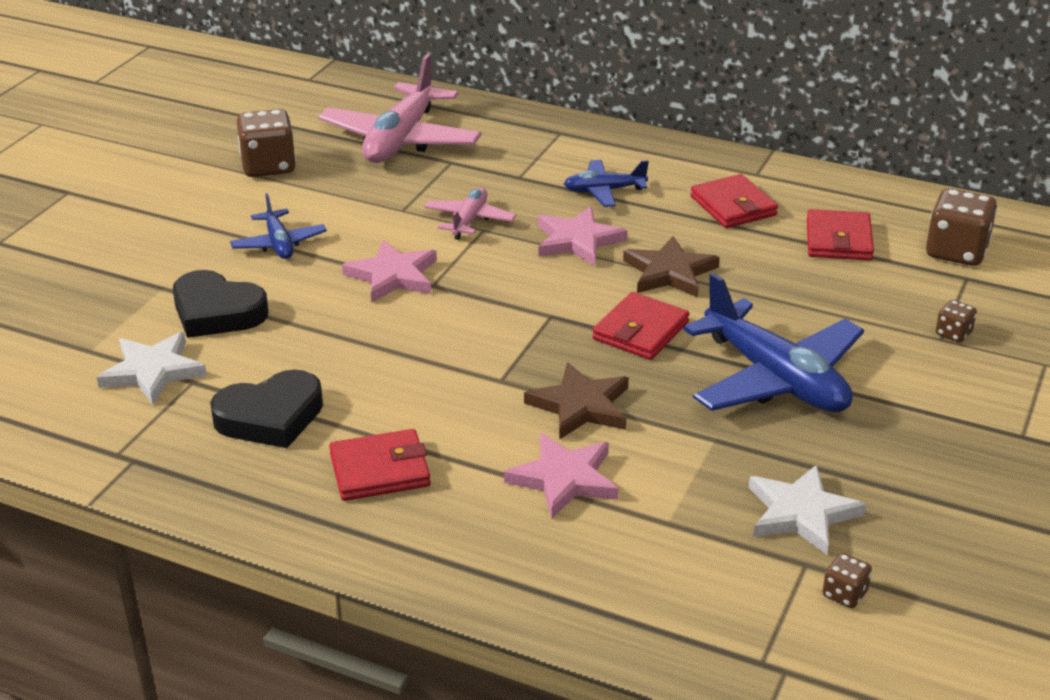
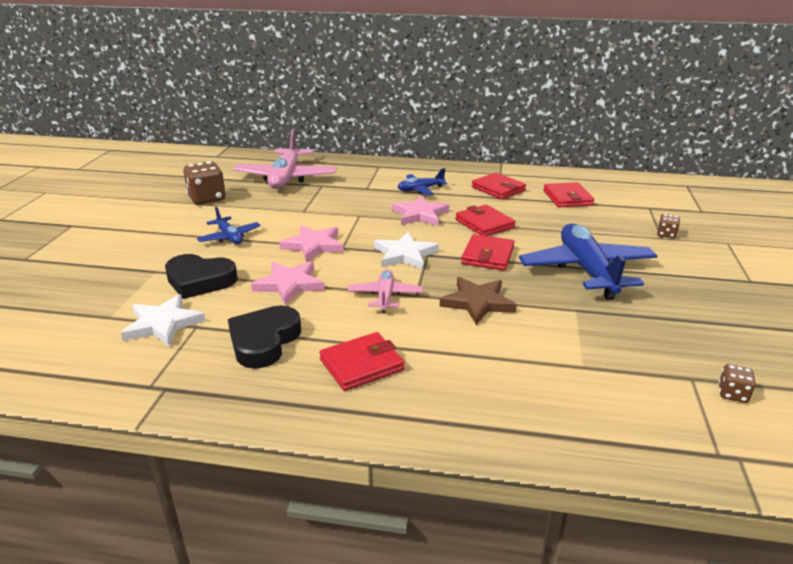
camera: 15 degrees left, 5 degrees down
(270, 417) = (264, 341): black heart -> black heart turned 150 degrees clockwise
(469, 220) = (348, 212): pink plane -> pink plane (385, 296)
(564, 479) = (495, 349): pink star -> pink star (289, 284)
(669, 272) = (484, 224): brown star -> red wallet
(775, 379) = (586, 270): blue plane -> blue plane turned 135 degrees counterclockwise
(801, 513) = (663, 346): white star -> white star (405, 254)
(956, 252) = (633, 196): brown dice -> none

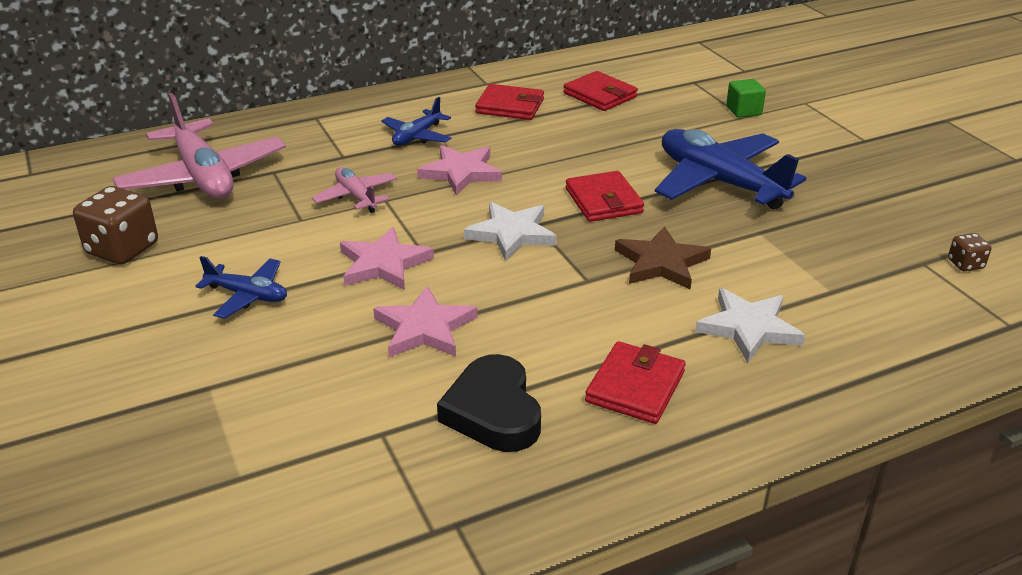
camera: 35 degrees left, 5 degrees up
(163, 324) = (333, 451): white star -> white star (748, 328)
(200, 281) = (297, 373): black heart -> none
(385, 296) = (557, 296): pink plane -> pink plane (356, 197)
(484, 224) = (551, 160): red wallet -> none
(666, 234) = (743, 111): brown dice -> green cube

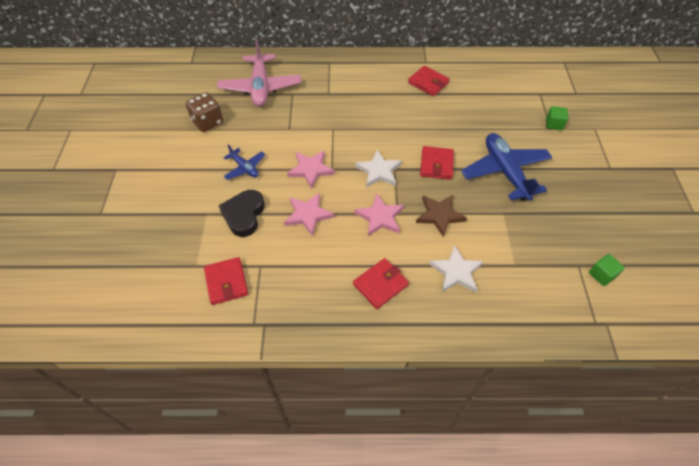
camera: 25 degrees right, 20 degrees up
(356, 197) = (320, 122): pink plane -> none
(417, 136) = (370, 90): blue plane -> none
(461, 172) = (377, 122): pink star -> pink star (380, 217)
(493, 411) = (311, 273): black heart -> black heart (244, 215)
(600, 95) = (481, 88): red wallet -> red wallet (226, 282)
(965, 264) = (602, 275): brown dice -> green cube

